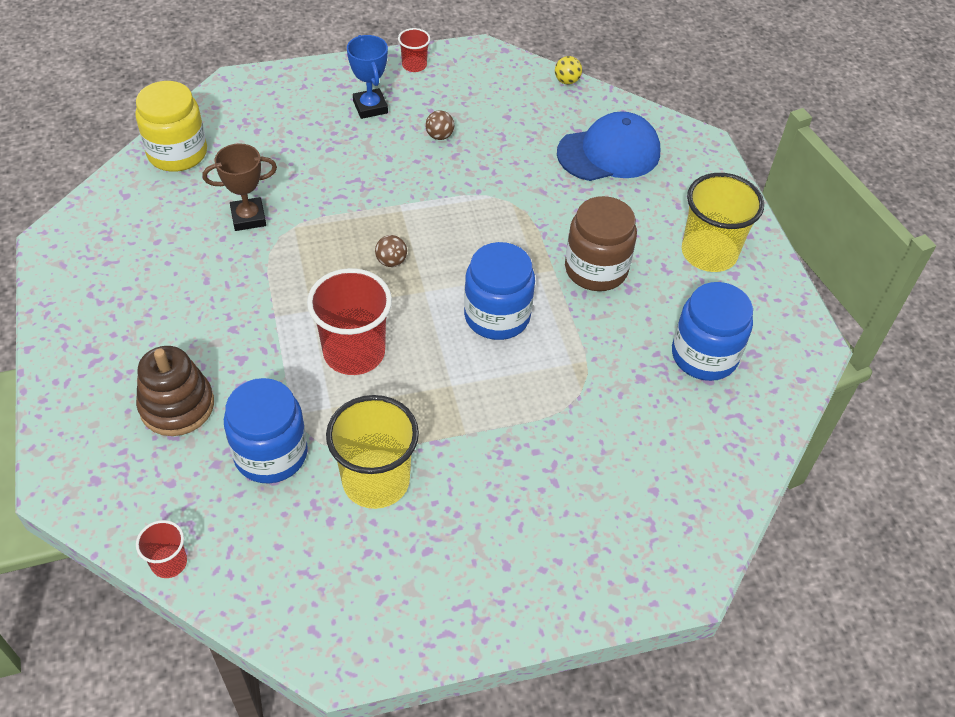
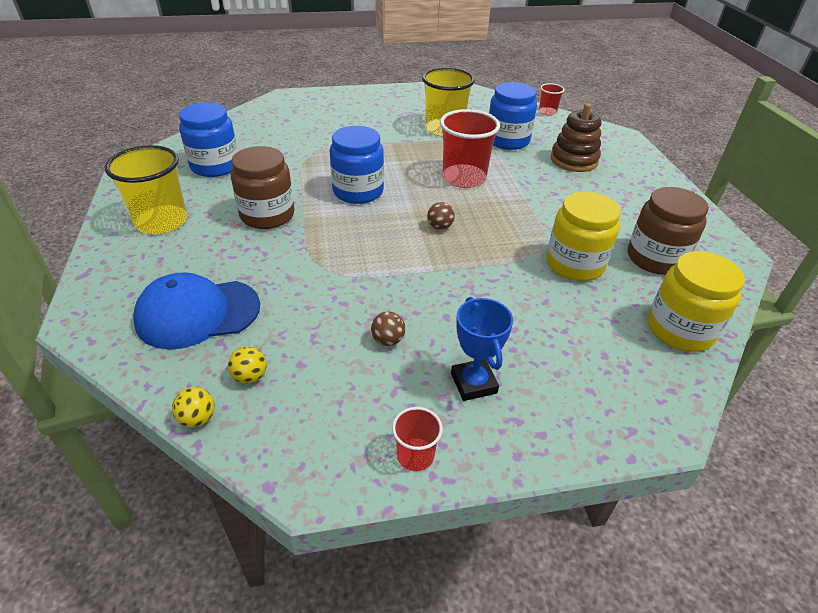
camera: 175 degrees left, 10 degrees down
(154, 229) = (655, 258): none -> brown jar
(248, 217) = (574, 264): brown trophy -> yellow jar
(542, 107) = (250, 377): none -> yellow ball

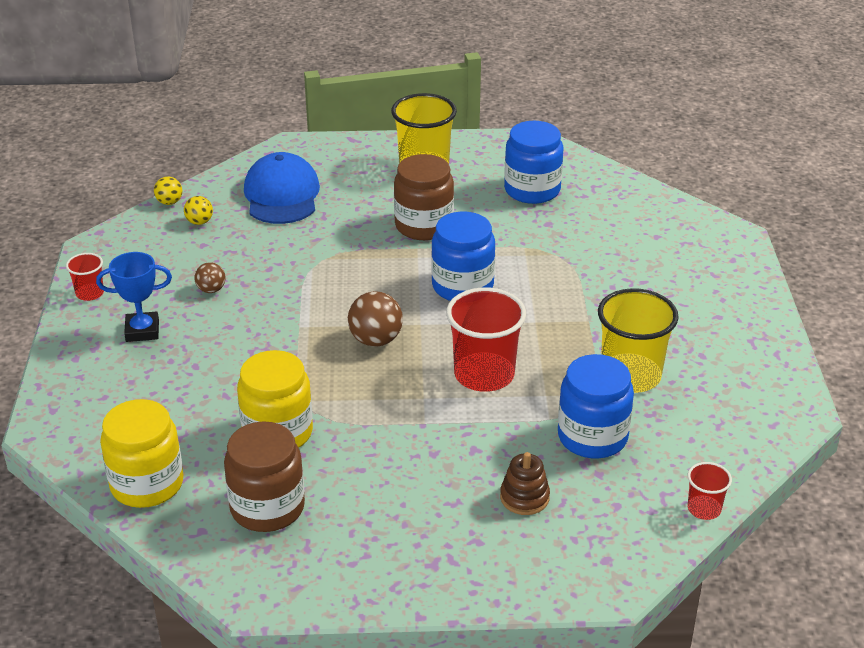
camera: 100 degrees right, 5 degrees down
(440, 227) = (375, 340): brown ball -> brown ball, size x1.70
(574, 160) = (524, 497): brown stacking toy -> brown stacking toy, size x0.65

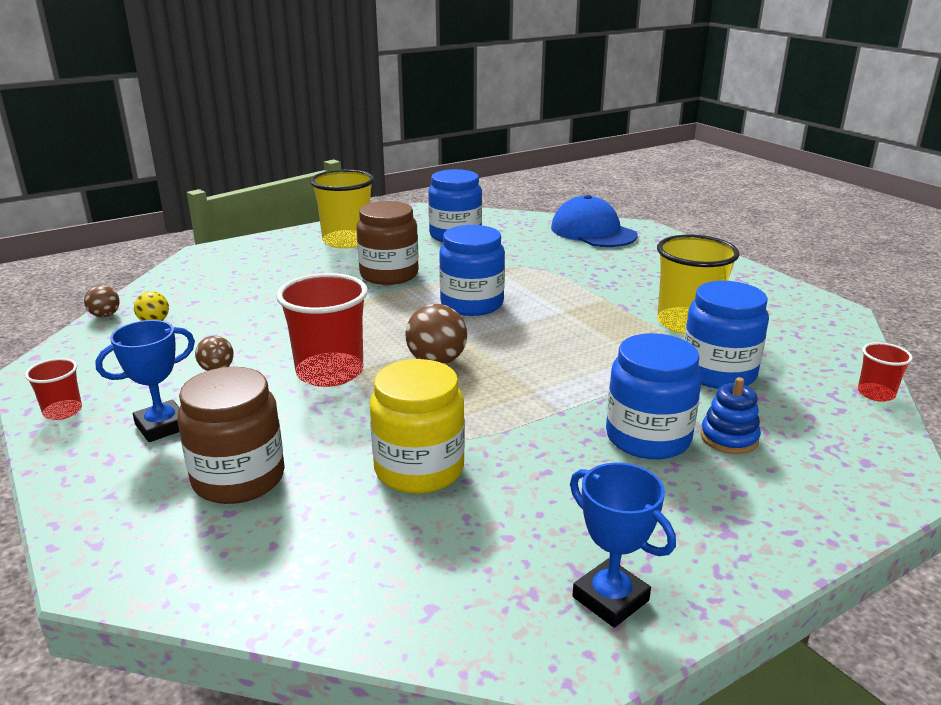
camera: 30 degrees left, 10 degrees down
(147, 484) = (306, 582): yellow jar -> none
(169, 202) = (105, 315): yellow ball -> brown ball
(267, 507) = (486, 548): brown jar -> brown jar (238, 478)
(282, 195) = (227, 285): blue cap -> blue cap (593, 232)
(308, 572) = (610, 598): none -> blue trophy
(463, 472) = (648, 437): none -> blue jar
(484, 375) = (568, 357): red cup -> red cup (330, 372)
(524, 497) = (729, 438): brown stacking toy -> blue stacking toy

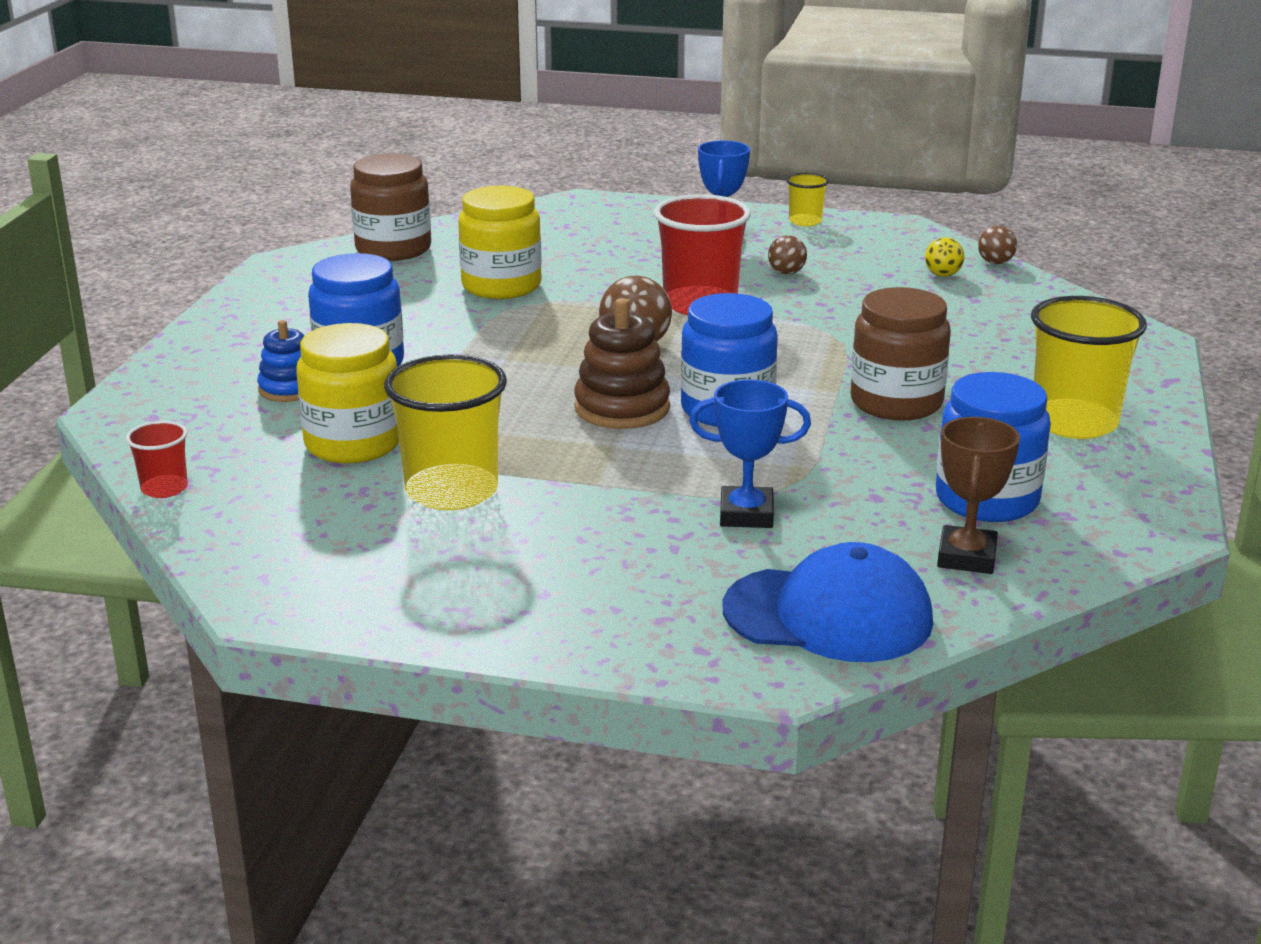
camera: 135 degrees right, 0 degrees up
(63, 411) = (805, 221): red cup -> yellow cup
(238, 478) = (604, 243): brown jar -> brown jar (393, 249)
(508, 227) = (967, 557): none -> brown trophy
(524, 327) = (622, 408): none -> brown stacking toy
(610, 598) = (289, 283): blue trophy -> blue trophy (746, 514)
(718, 373) = (353, 444): blue jar -> yellow jar

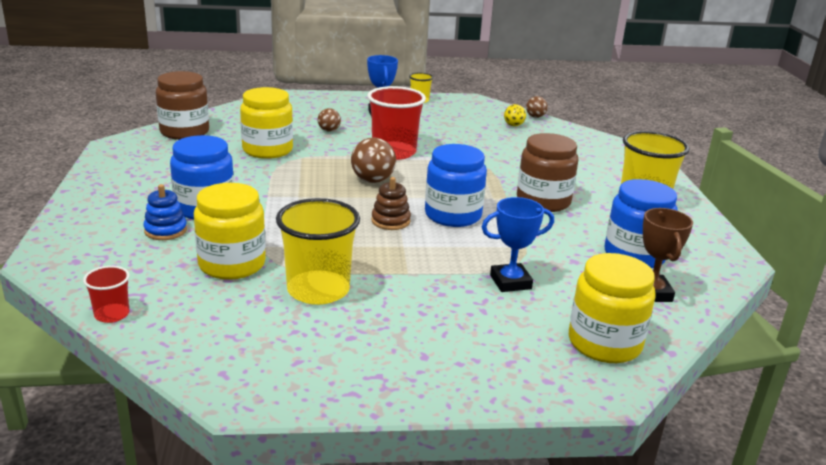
camera: 20 degrees left, 0 degrees up
(622, 408) = (390, 221): brown stacking toy -> brown stacking toy, size x0.65
(786, 273) = (429, 130): brown ball -> brown ball (329, 130)
(828, 615) = (604, 343): blue cap -> yellow jar

